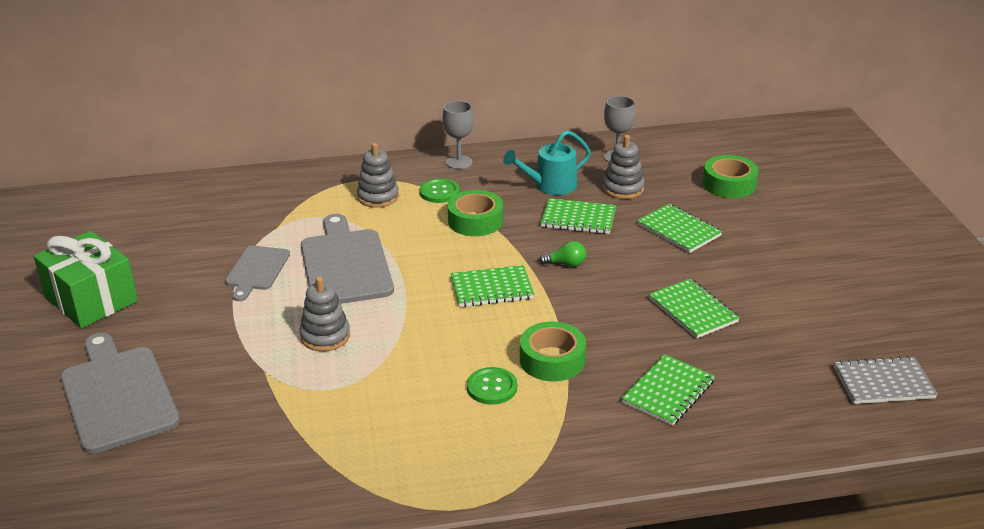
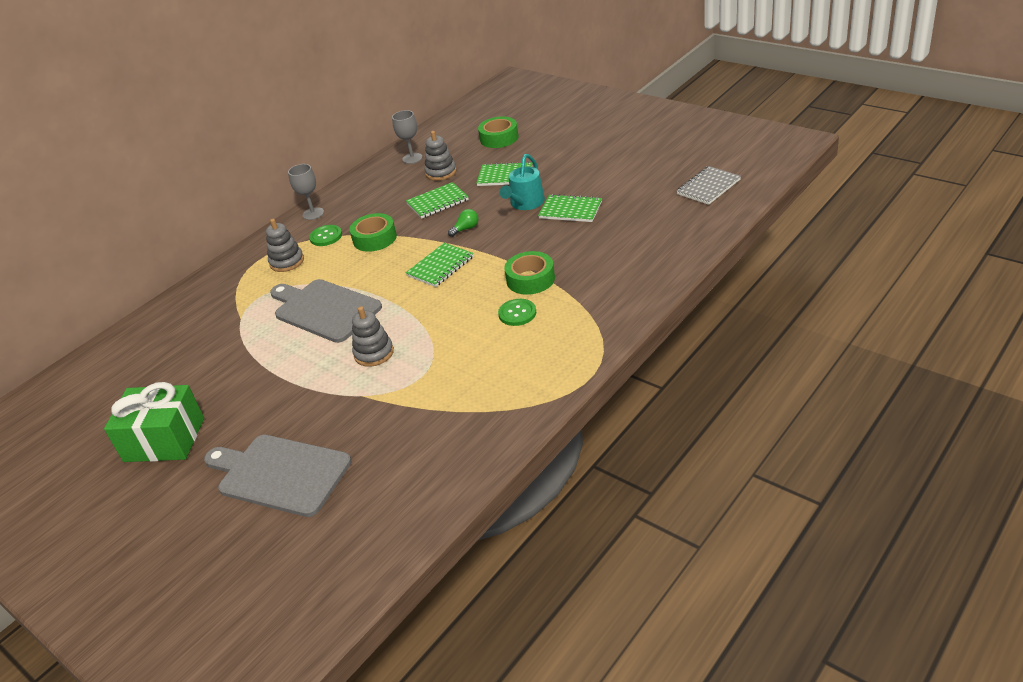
camera: 35 degrees left, 5 degrees up
(256, 270) = (266, 349): grey cutting board -> none
(550, 185) = (394, 194): turquoise watering can -> turquoise watering can (525, 203)
(668, 392) = (614, 255): green notebook -> none

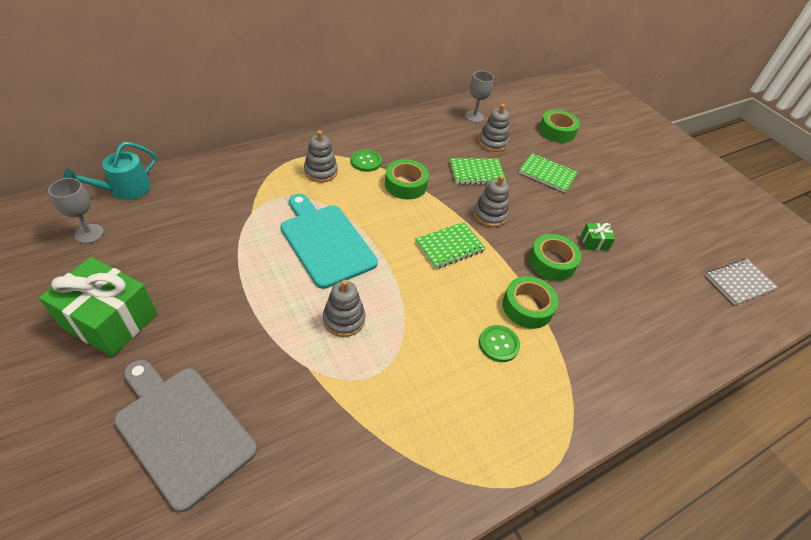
camera: 10 degrees right, 10 degrees up
(313, 214) = (367, 132): grey goblet -> grey goblet (89, 233)
(324, 309) = (326, 242): grey cutting board -> turquoise cutting board
(466, 229) = (490, 215): green light bulb -> grey stacking toy
(525, 203) = (555, 213): turquoise watering can -> turquoise watering can (125, 189)
(538, 240) = (552, 262): none -> green tape
(570, 210) = (594, 242): green notebook -> green gift

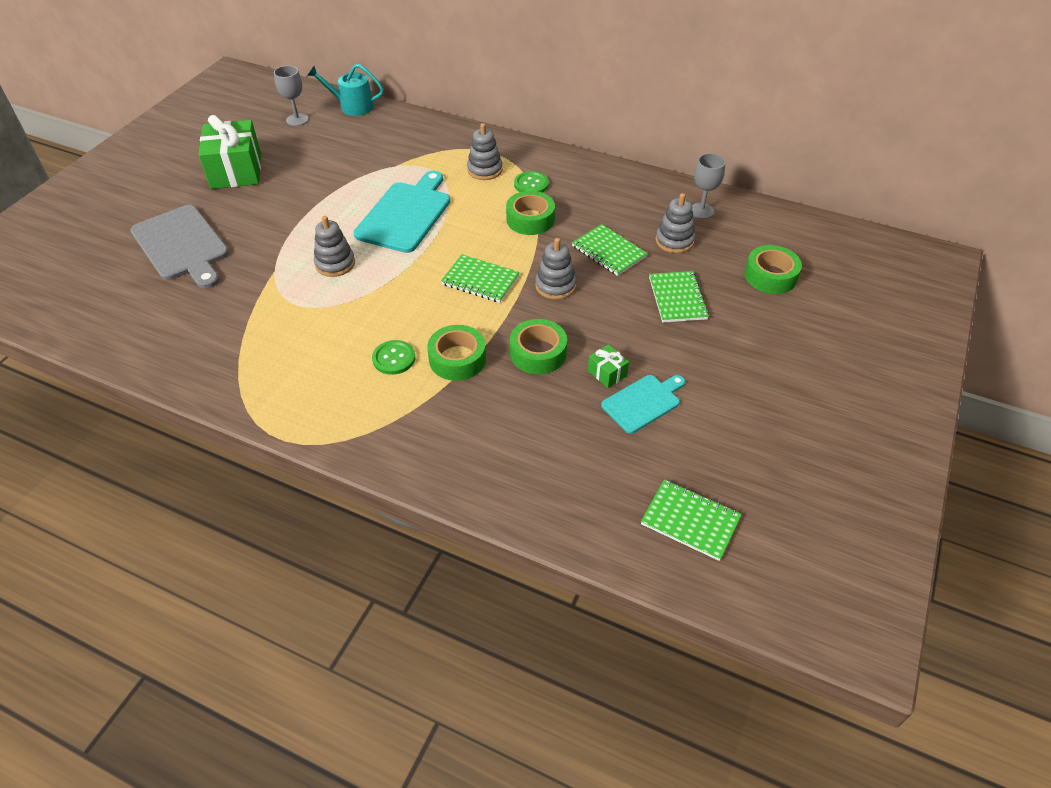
camera: 60 degrees right, 0 degrees up
(182, 429) = (181, 245): grey cutting board -> grey cutting board turned 135 degrees clockwise
(631, 243) = (643, 402): none -> turquoise cutting board
(739, 282) = (690, 521): grey notebook -> green notebook

